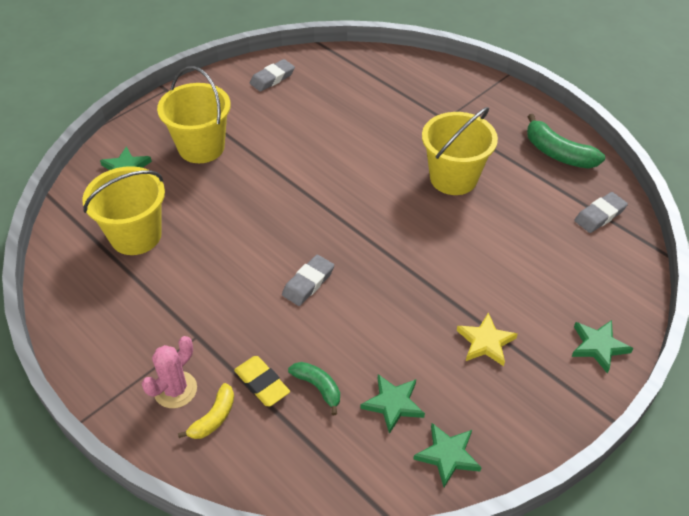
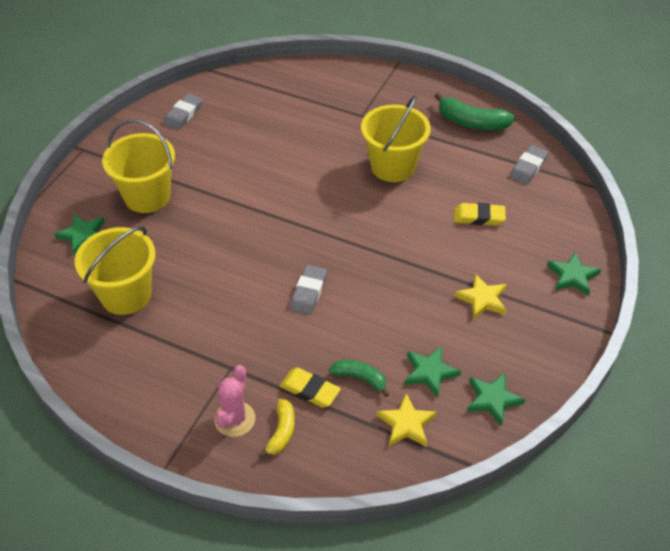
camera: 20 degrees left, 0 degrees up
(343, 451) = (406, 424): none -> yellow star
(521, 254) = (479, 217): none -> yellow eraser

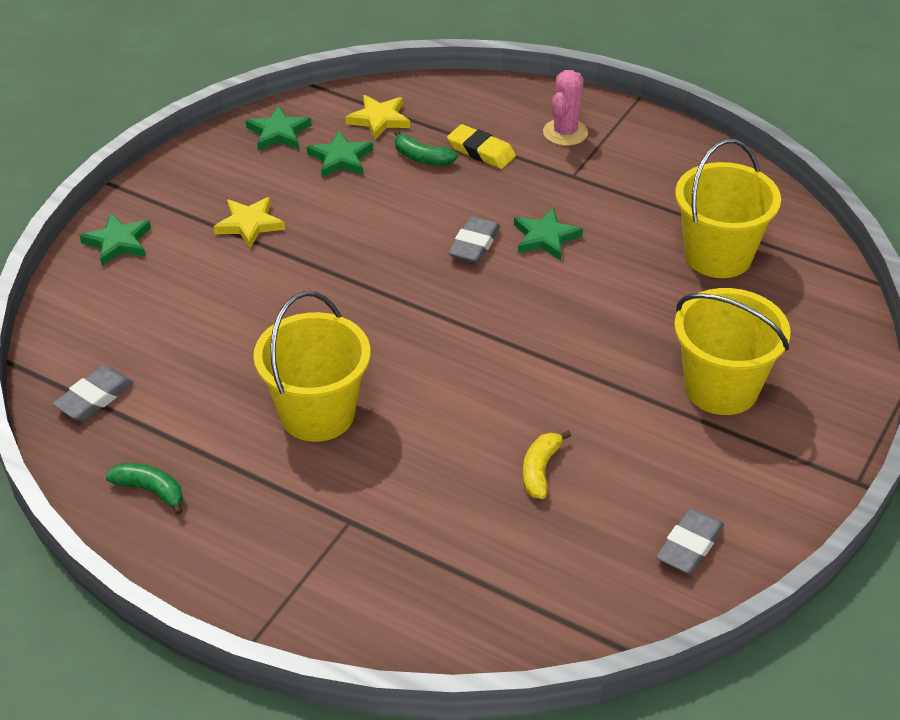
camera: 175 degrees left, 5 degrees down
(83, 235) = (804, 335): green star -> green star (545, 237)
(281, 432) = (514, 120): yellow banana -> yellow banana (540, 470)
(471, 122) = (150, 490): green banana -> green banana, size x0.61
(479, 217) = (210, 325): yellow eraser -> none

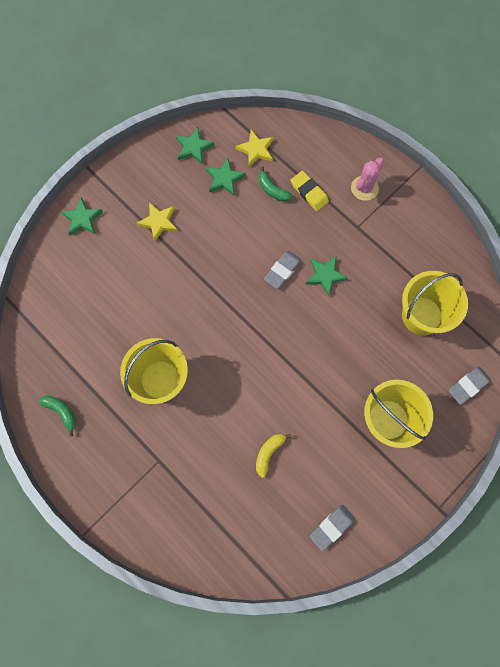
camera: 15 degrees right, 30 degrees up
(94, 398) = (46, 337): grey eraser -> grey eraser (468, 386)

